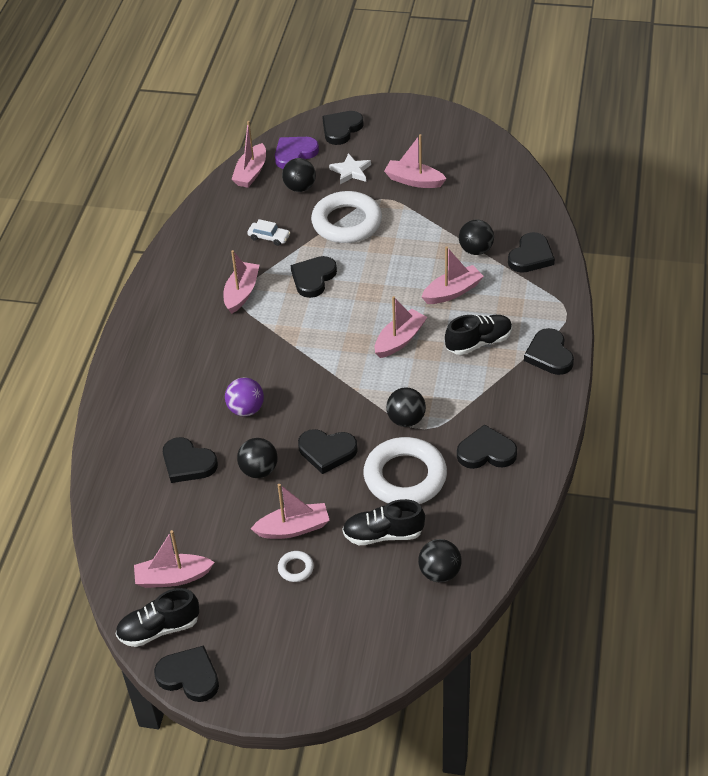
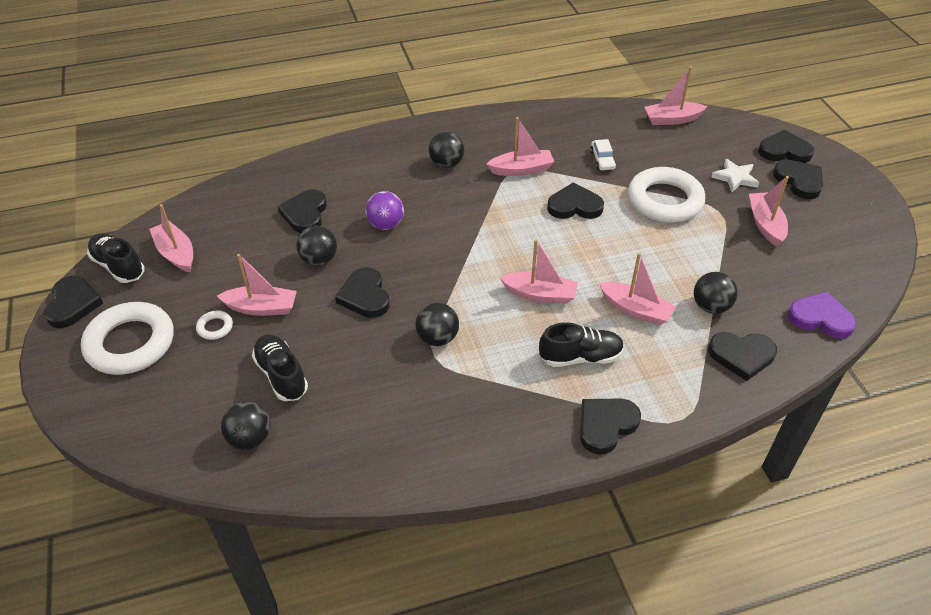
camera: 60 degrees right, 0 degrees up
(293, 528) = (261, 308): pink boat -> pink boat turned 45 degrees counterclockwise
(294, 154) = (721, 135): purple heart -> purple heart (820, 318)
(300, 188) = (681, 154): black ball -> black ball (446, 164)
(405, 477) = (363, 365): white ring -> white ring (130, 343)
(478, 342) = (580, 357): black shoe -> black shoe turned 45 degrees counterclockwise
(486, 452) = (431, 419): black heart -> black heart (799, 181)

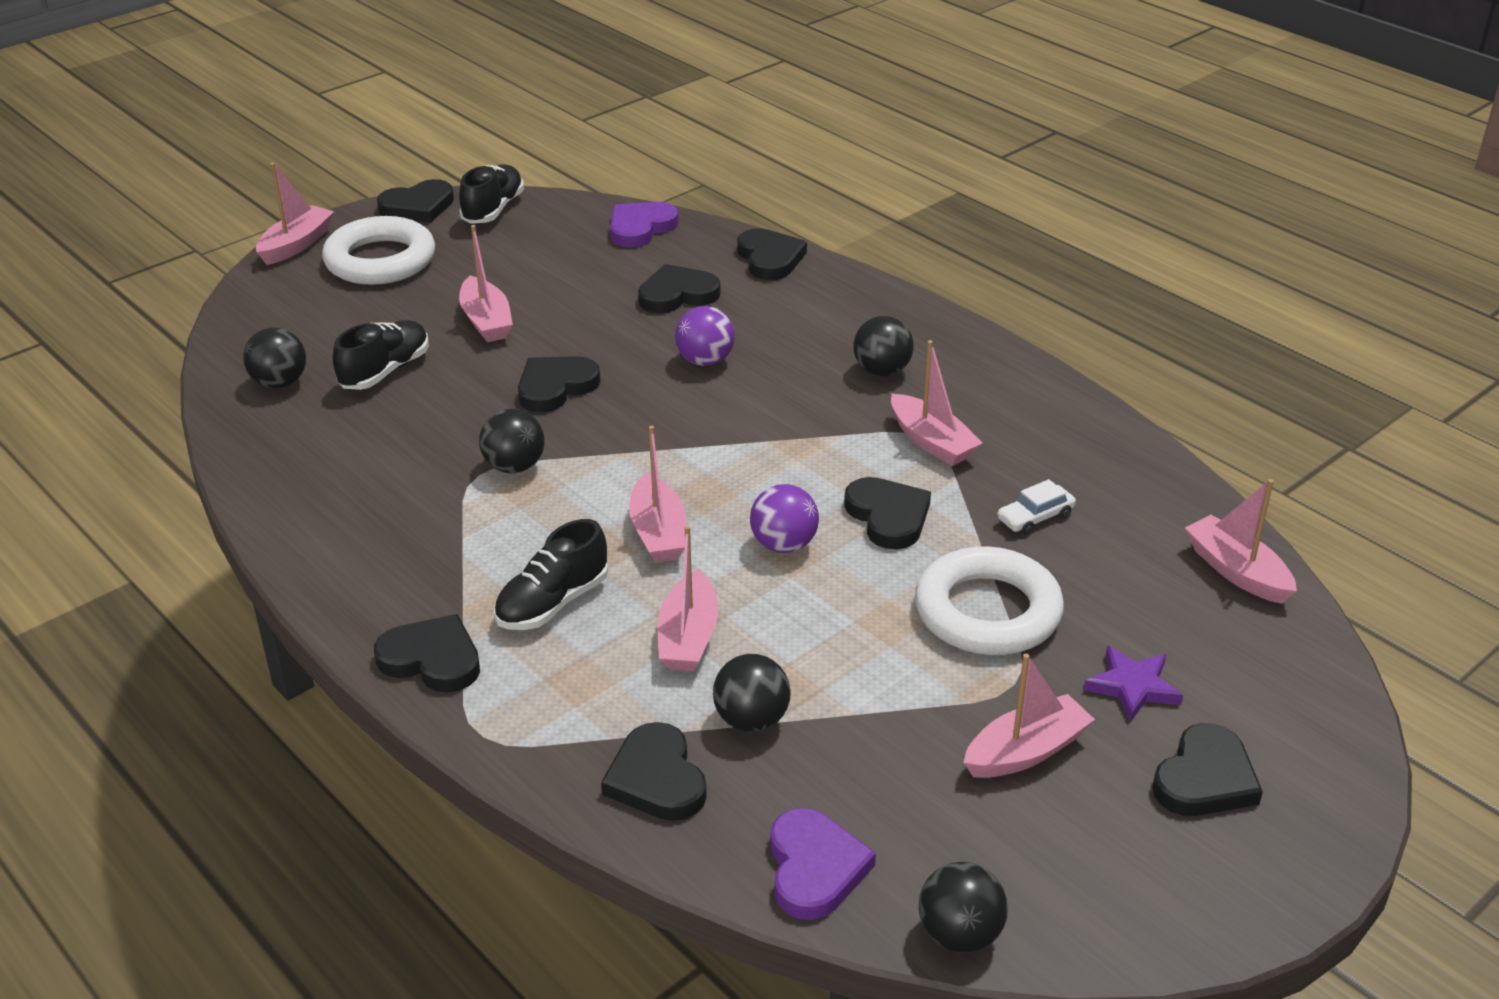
camera: 65 degrees right, 10 degrees down
(176, 253) = (539, 235): pink boat -> pink boat (296, 245)
(212, 205) = (640, 228): none -> purple heart
(215, 327) = (435, 302): white ring -> none
(319, 260) = (598, 332): black ball -> black ball (959, 935)
(577, 250) = (784, 545): none -> purple ball
(580, 357) = (552, 603): black shoe -> black shoe turned 75 degrees clockwise
(735, 178) = (1133, 686): white star -> purple star
(784, 151) = (1288, 741): black heart -> black heart (770, 258)

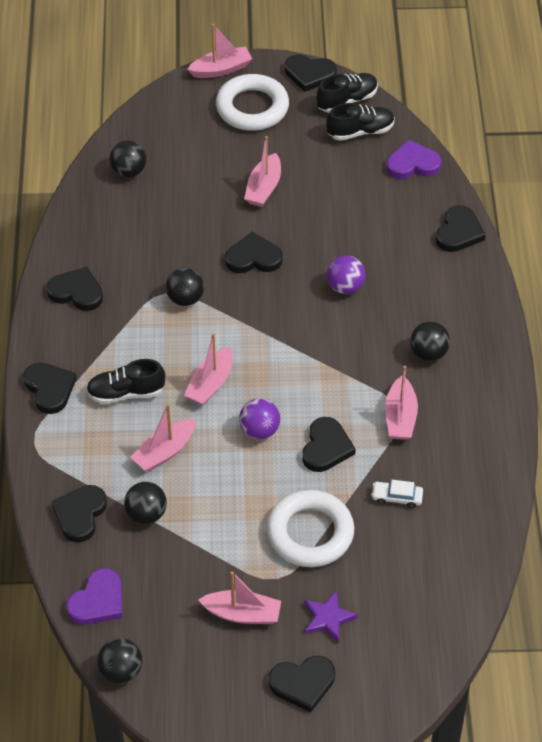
camera: 40 degrees right, 15 degrees up
(385, 371) = (183, 194): black shoe -> black shoe (360, 131)
(677, 294) = (380, 229): black heart -> black heart (76, 292)
(1237, 571) = (457, 597): pink boat -> none

